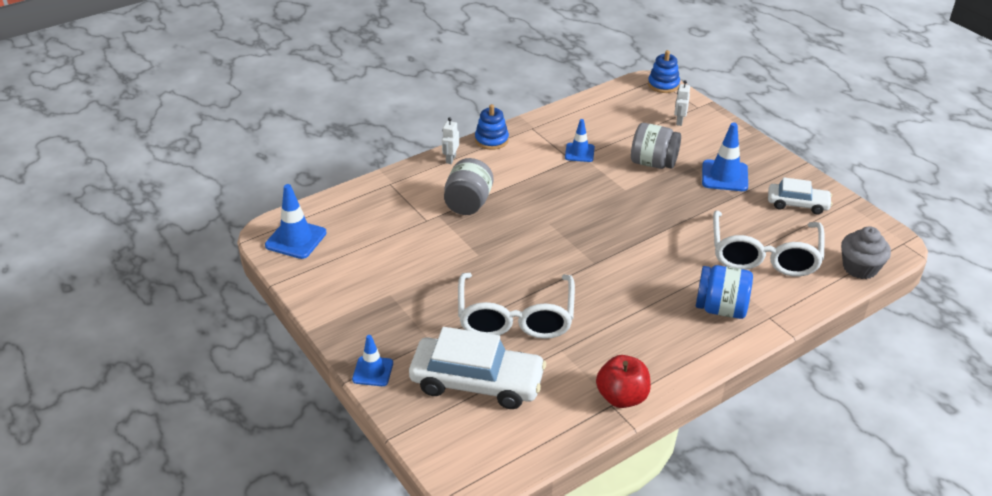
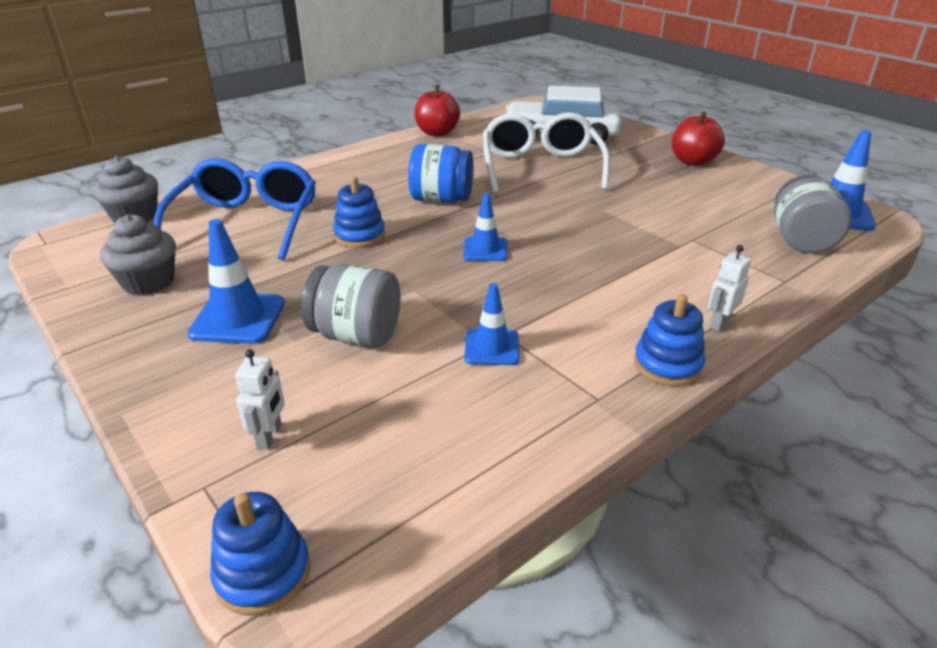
camera: 175 degrees right, 5 degrees down
(361, 319) = (693, 161): none -> red apple
(373, 371) = (654, 136): blue traffic cone -> blue traffic cone (485, 249)
(450, 159) = (719, 323): white robot -> white robot turned 150 degrees counterclockwise
(468, 203) = (647, 260): grey jar -> grey jar (801, 240)
(671, 237) = (359, 235): none -> blue stacking toy
(721, 308) = (326, 180): blue jar -> blue jar (441, 199)
(764, 255) = (246, 223): white glasses -> blue glasses
(797, 204) = (148, 282): white car -> grey cupcake

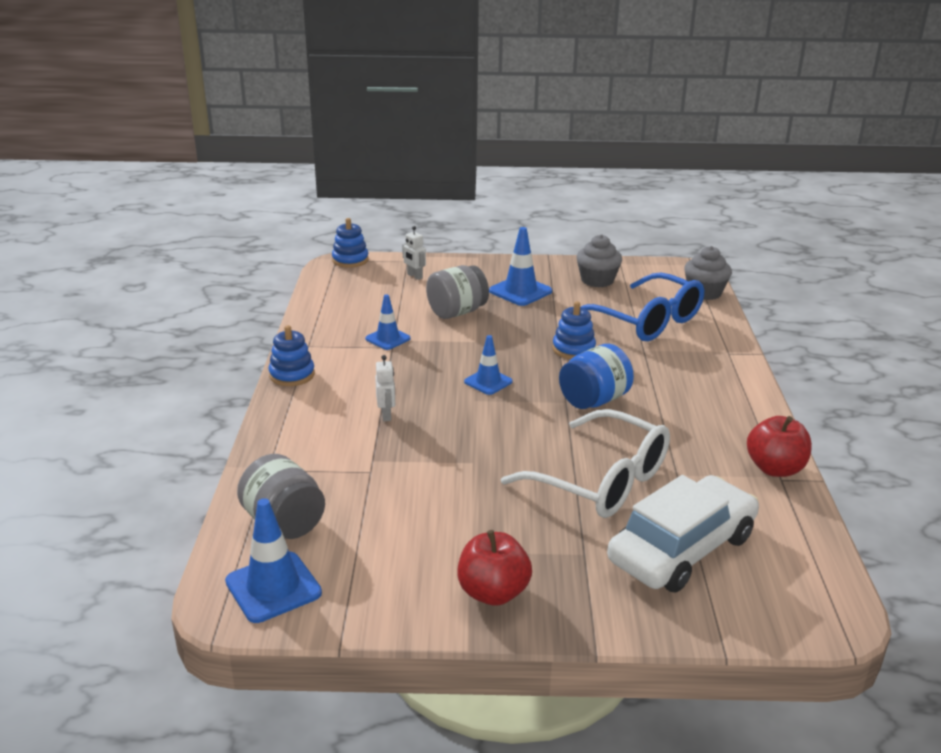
camera: 130 degrees right, 5 degrees down
(719, 323) = (285, 412): white robot -> white robot (386, 415)

